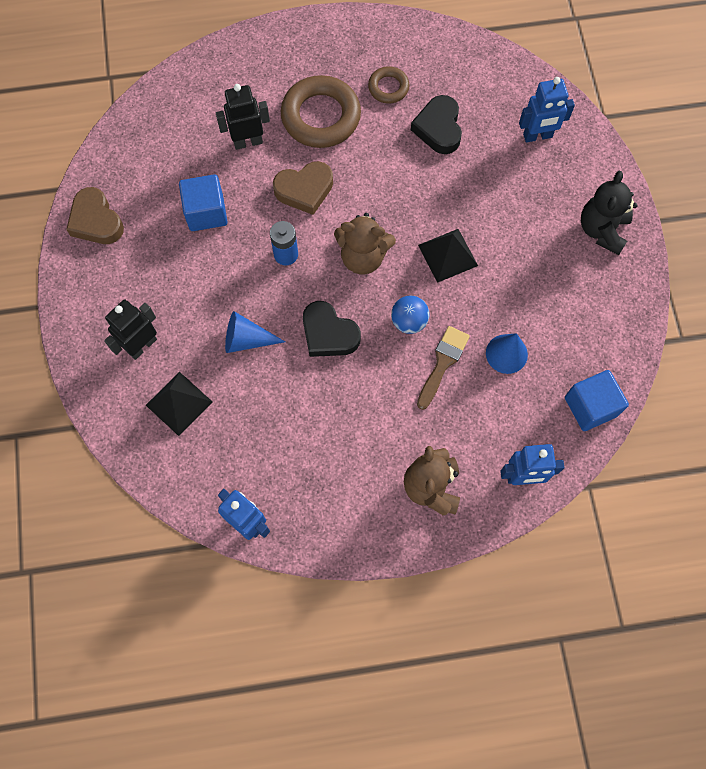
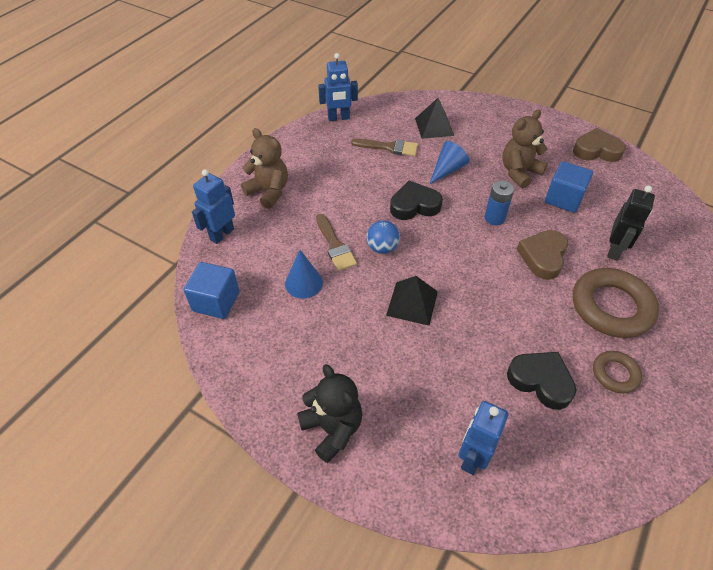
camera: 130 degrees right, 20 degrees down
(142, 345) = (486, 130): black robot -> none
(257, 423) = (389, 147): none -> brown brush
(363, 257) = (456, 255): brown teddy bear -> brown teddy bear (519, 172)

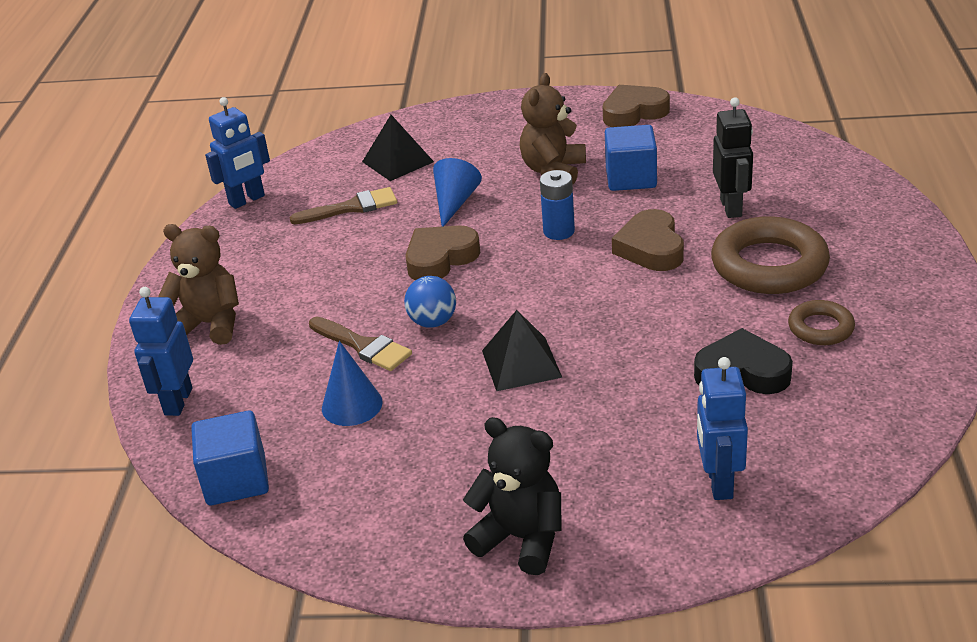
camera: 25 degrees left, 15 degrees down
(414, 205) = (440, 259): black heart -> brown heart

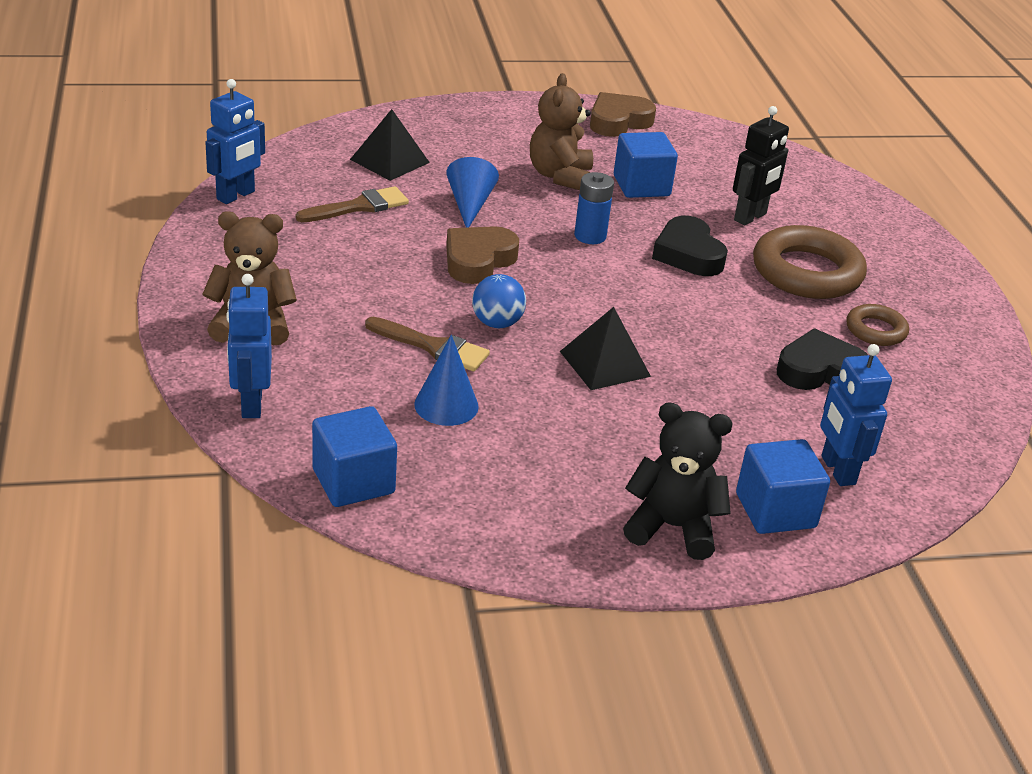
camera: 20 degrees left, 0 degrees up
(635, 524) = (775, 510): none -> blue cube
(651, 248) = (688, 254): brown heart -> black heart
(731, 207) = (750, 217): black robot -> black robot turned 60 degrees clockwise

